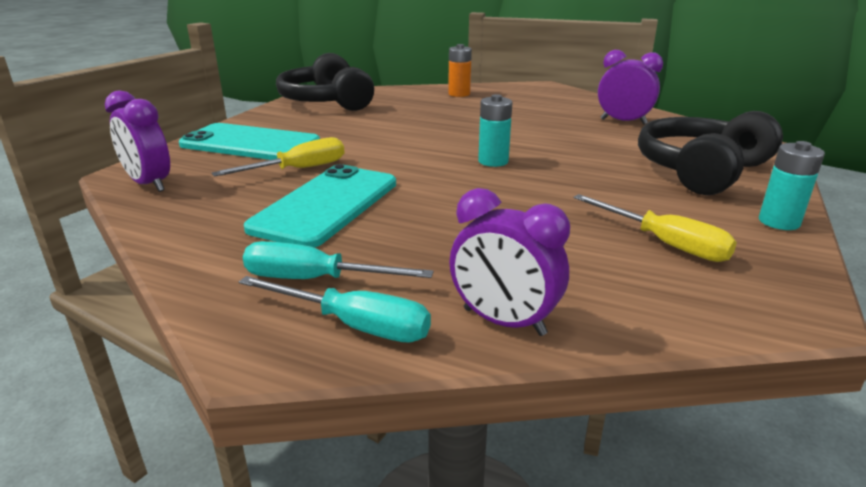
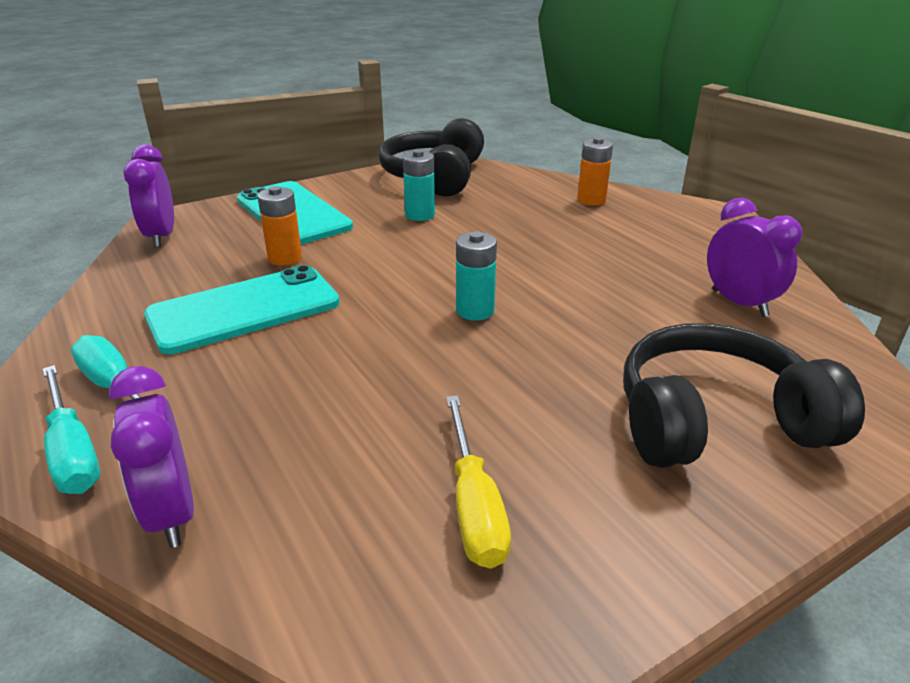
camera: 35 degrees right, 5 degrees up
(298, 169) = (285, 258): yellow screwdriver -> orange battery
(779, 222) = (683, 550): turquoise battery -> turquoise battery (420, 215)

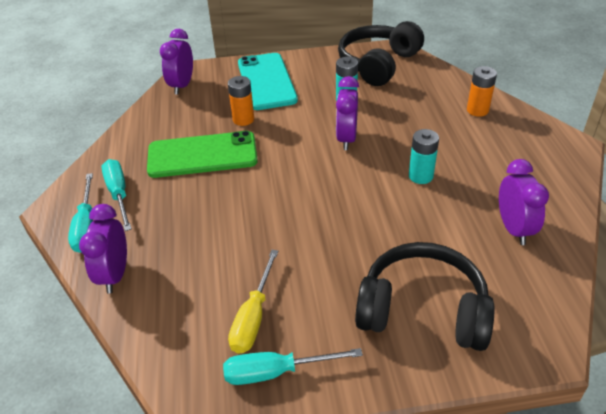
camera: 25 degrees right, 10 degrees up
(244, 310) = (202, 155): turquoise phone -> green phone
(451, 253) = (346, 139): none -> purple clock
(475, 311) = (332, 190): turquoise battery -> turquoise battery (420, 176)
(572, 578) = (276, 372): none -> turquoise screwdriver

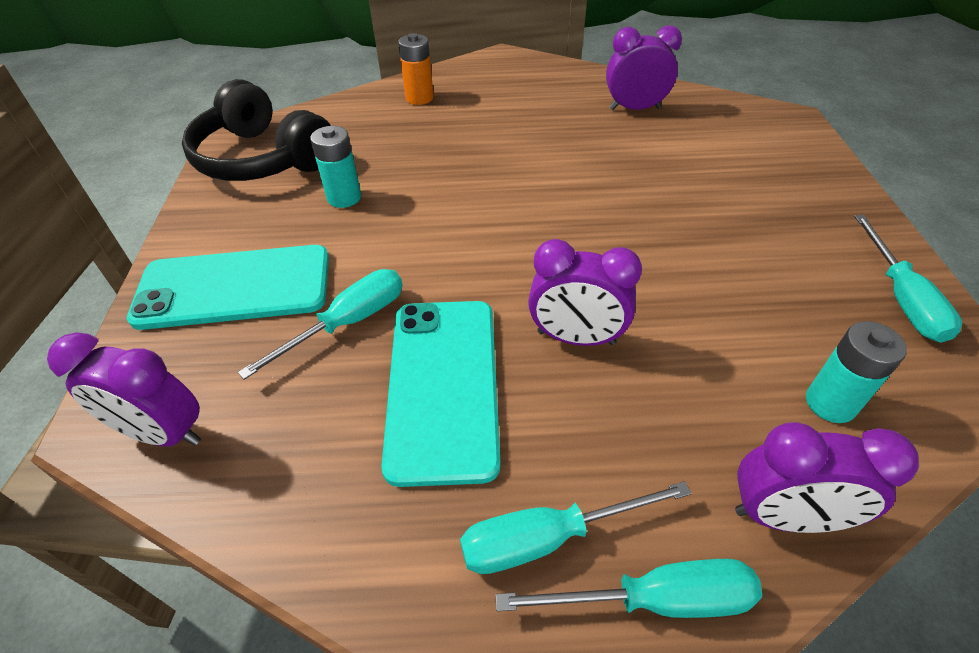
camera: 85 degrees left, 5 degrees up
(202, 155) = (443, 385): green phone -> turquoise phone
(243, 119) = (348, 323): orange battery -> turquoise screwdriver
(253, 317) = (821, 318): yellow screwdriver -> none
(346, 139) = (446, 205): purple clock -> purple clock (576, 338)
(420, 176) = (541, 153): turquoise battery -> turquoise battery (830, 403)
(422, 310) = (765, 179): black headphones -> none

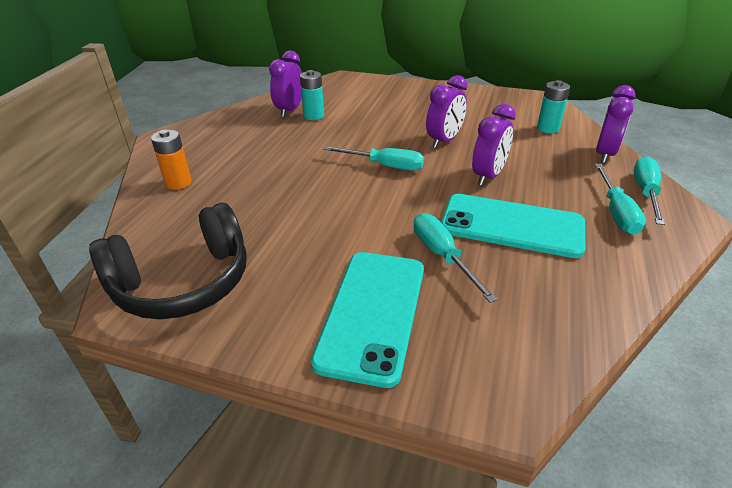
camera: 70 degrees left, 10 degrees down
(163, 433) = (526, 362): purple clock -> purple clock (444, 141)
(344, 197) = (291, 240): turquoise battery -> turquoise battery (314, 116)
(901, 298) = (492, 97): turquoise screwdriver -> turquoise screwdriver (385, 166)

